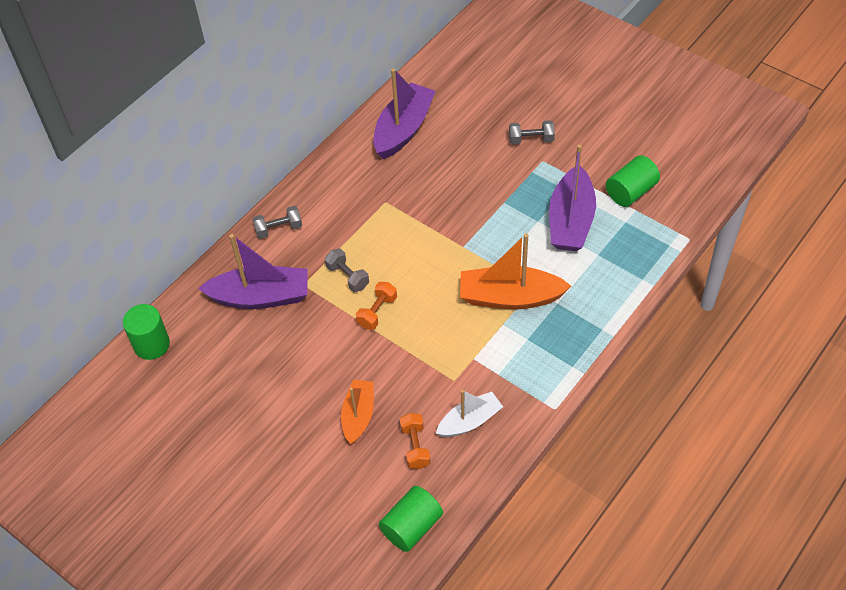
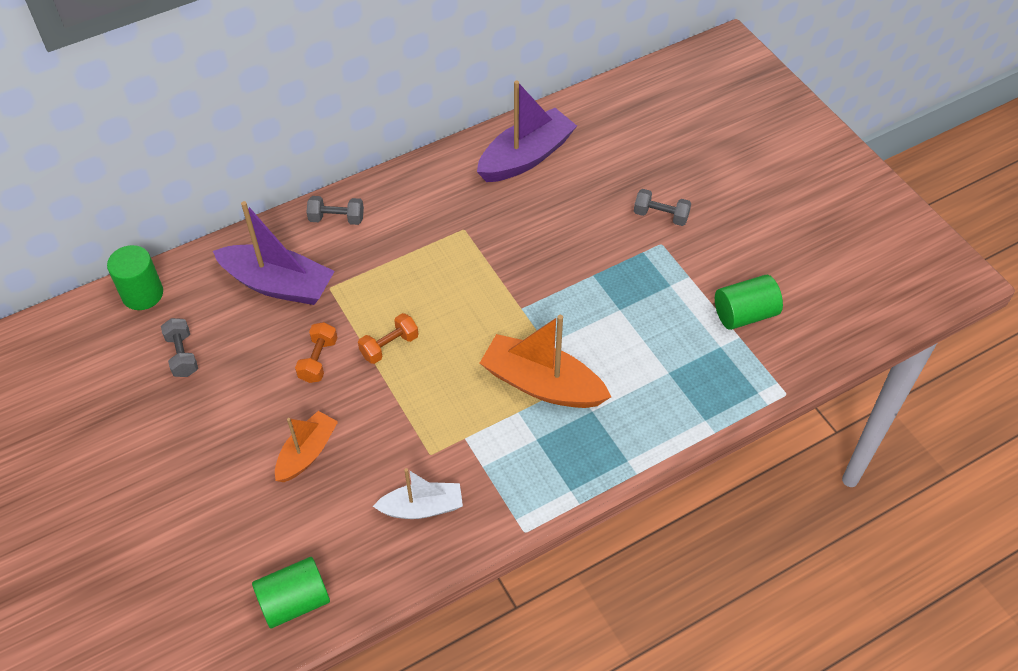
camera: 20 degrees right, 0 degrees up
(347, 277) = (379, 296): grey dumbbell -> grey dumbbell (182, 355)
(415, 446) = (348, 512): orange dumbbell -> orange dumbbell (318, 360)
(571, 221) = (657, 322): purple boat -> none

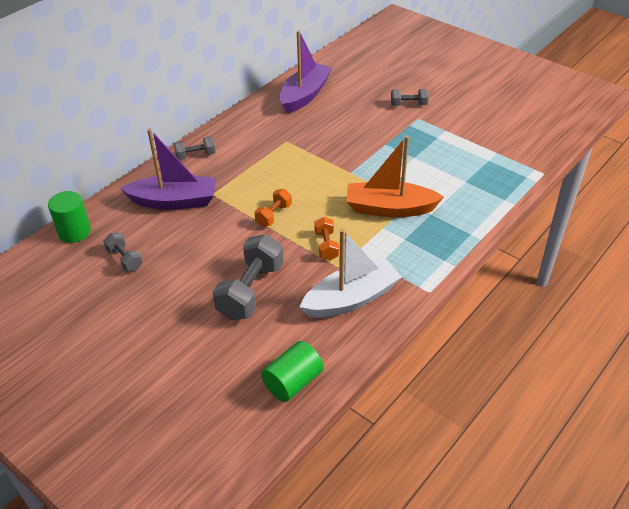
camera: 20 degrees left, 10 degrees down
(307, 453) = (250, 291): orange boat -> grey dumbbell
(318, 360) = (228, 236): orange dumbbell -> orange dumbbell (326, 246)
(422, 507) = (351, 299): white boat -> white boat, size x1.62
(745, 314) = (492, 140): green cylinder -> none

